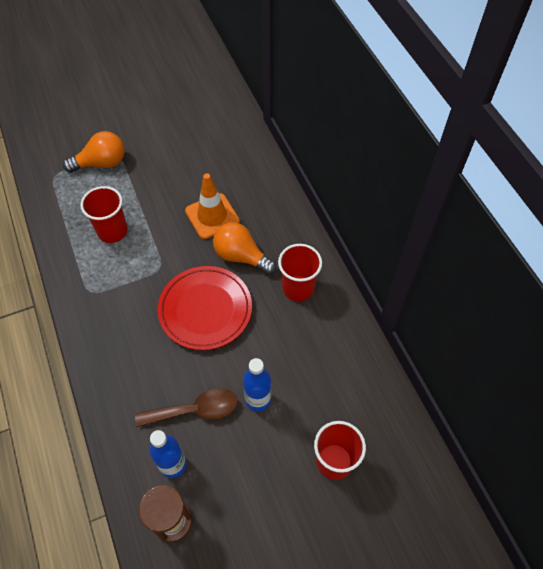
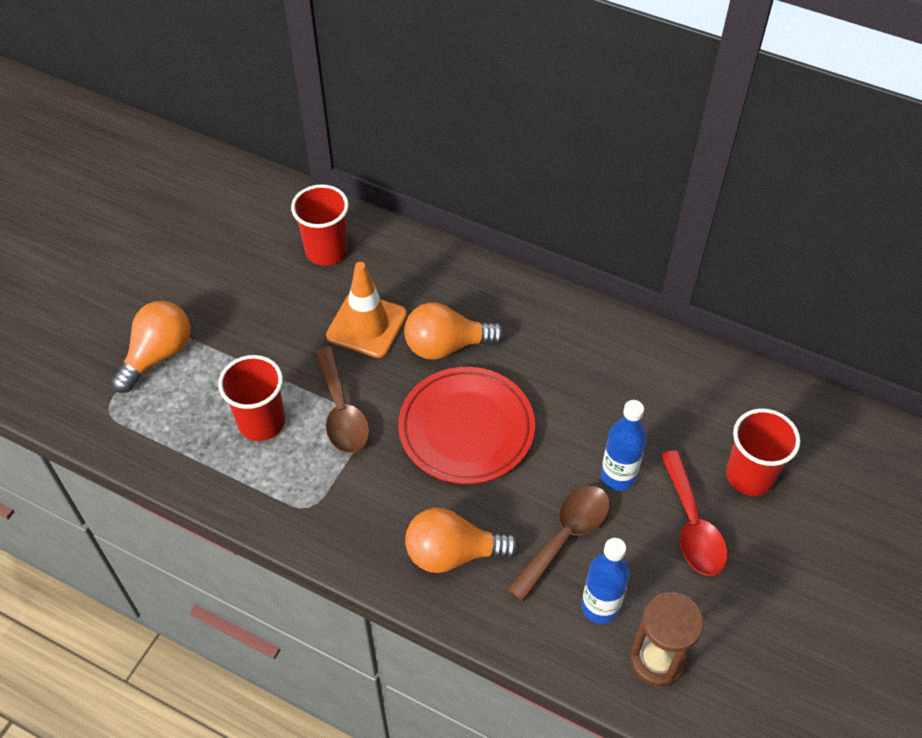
camera: 40 degrees left, 5 degrees down
(131, 371) = (453, 553): none -> orange light bulb
(154, 254) = (342, 412): none -> brown spoon
(270, 462) = (692, 525): none -> red spoon
(298, 288) = (542, 336): red cup -> red cup (326, 251)

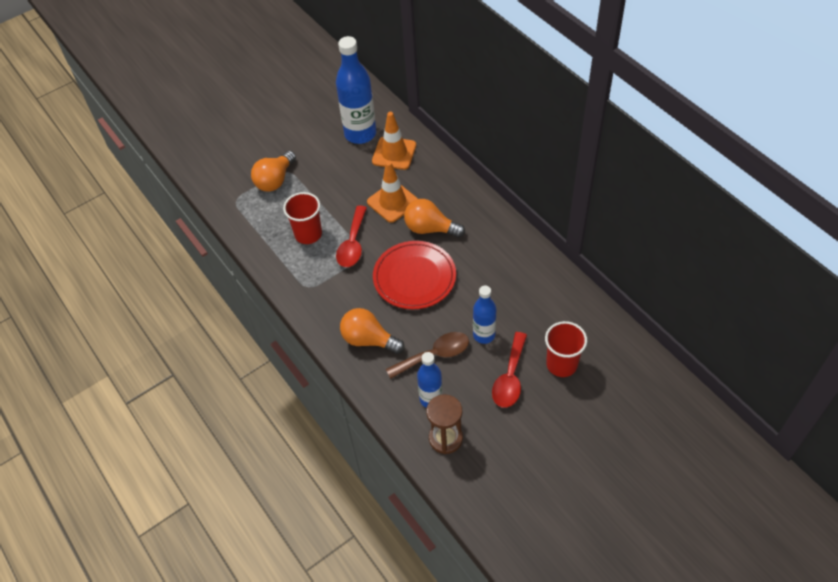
camera: 30 degrees right, 0 degrees up
(158, 355) = (275, 180): orange light bulb -> orange light bulb turned 150 degrees clockwise
(257, 238) = (360, 134): none -> blue bottle
(326, 251) = (394, 153): red cup -> orange traffic cone
(342, 412) = (353, 244): brown spoon -> red spoon

